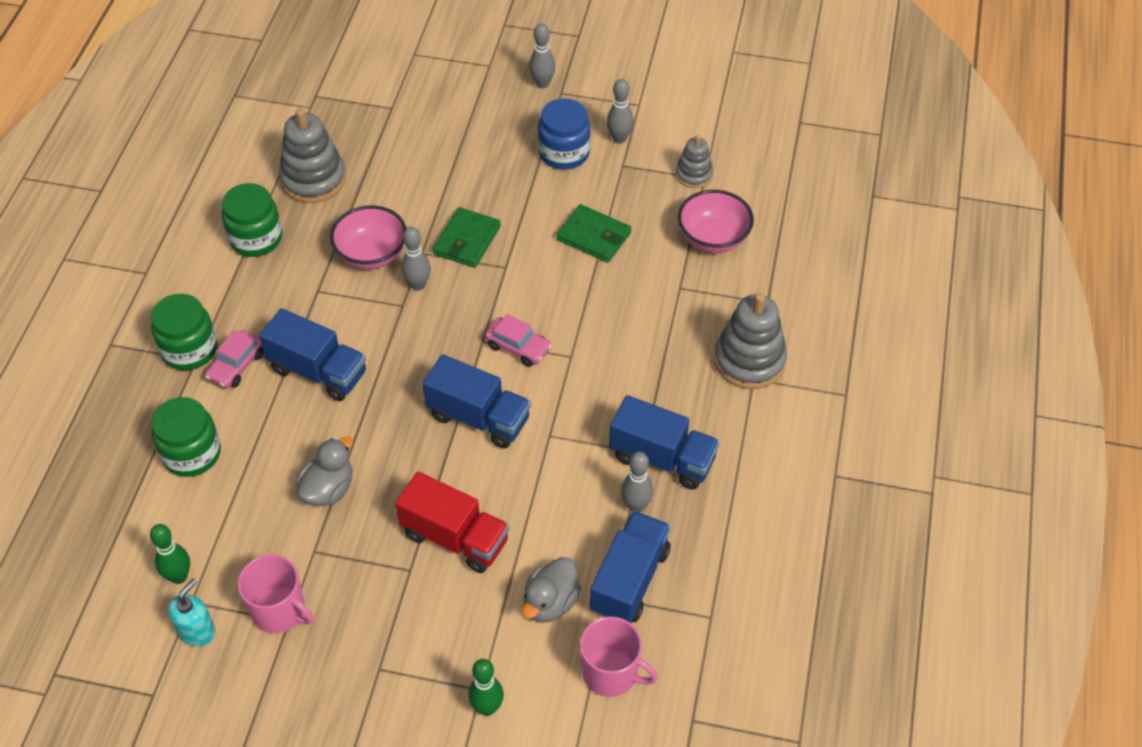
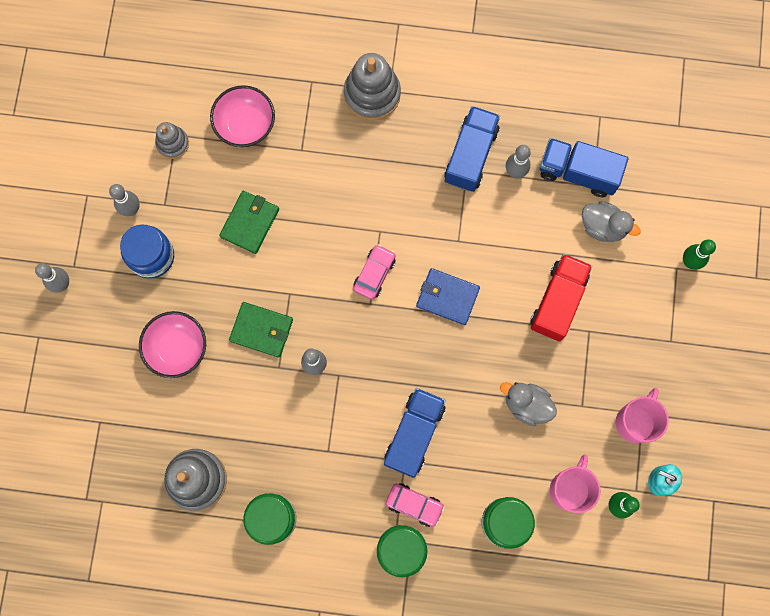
camera: 95 degrees left, 25 degrees up
(371, 254) = (283, 411): pink bowl -> pink bowl (177, 348)
(478, 418) = (447, 297): blue truck -> blue wallet
(611, 673) = (652, 180): pink mug -> pink mug (569, 489)

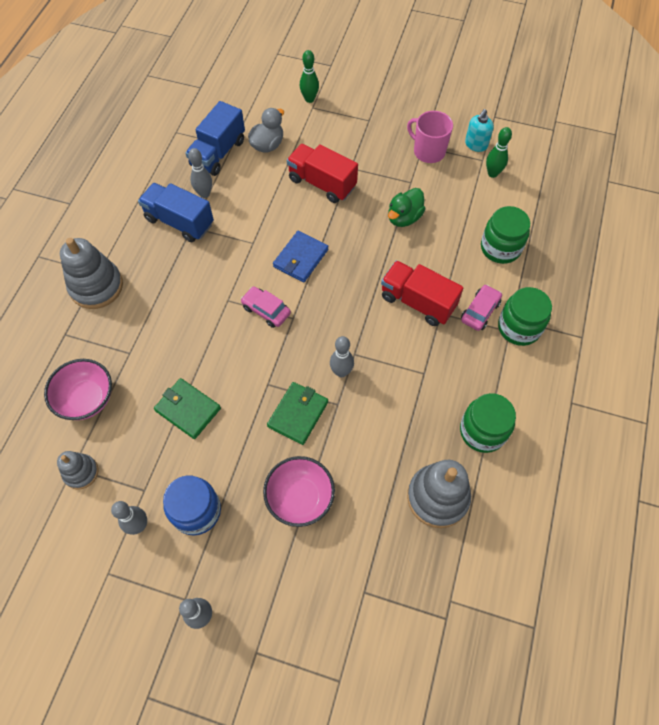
camera: 80 degrees left, 15 degrees down
(414, 434) = (417, 302): blue truck -> red truck
(526, 405) = (404, 218): grey duck -> green duck
(569, 489) = (477, 201): pink mug -> none

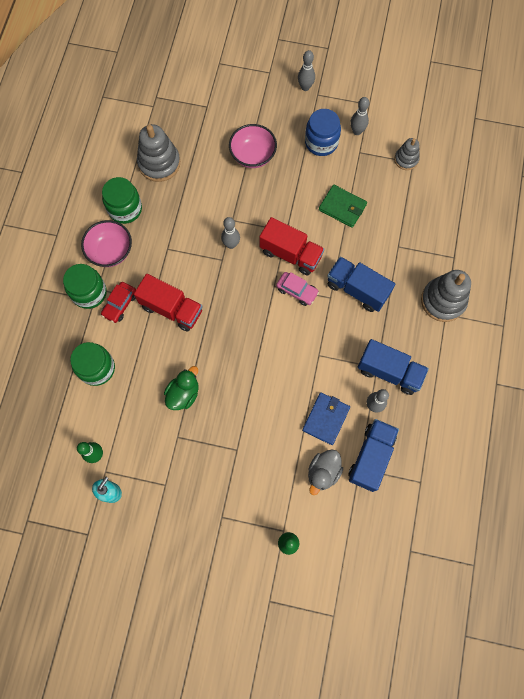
camera: 175 degrees right, 10 degrees up
(87, 399) = (419, 209): pink bowl -> pink bowl (111, 251)
(194, 306) = (357, 289): none -> blue truck
(298, 414) = (261, 210): green wallet -> none
(301, 258) = (274, 342): blue wallet -> blue wallet (326, 418)
(322, 183) = (263, 428): red truck -> red truck (290, 254)
(428, 151) = (159, 478): pink mug -> none
(480, 311) = (120, 304): pink car -> red car

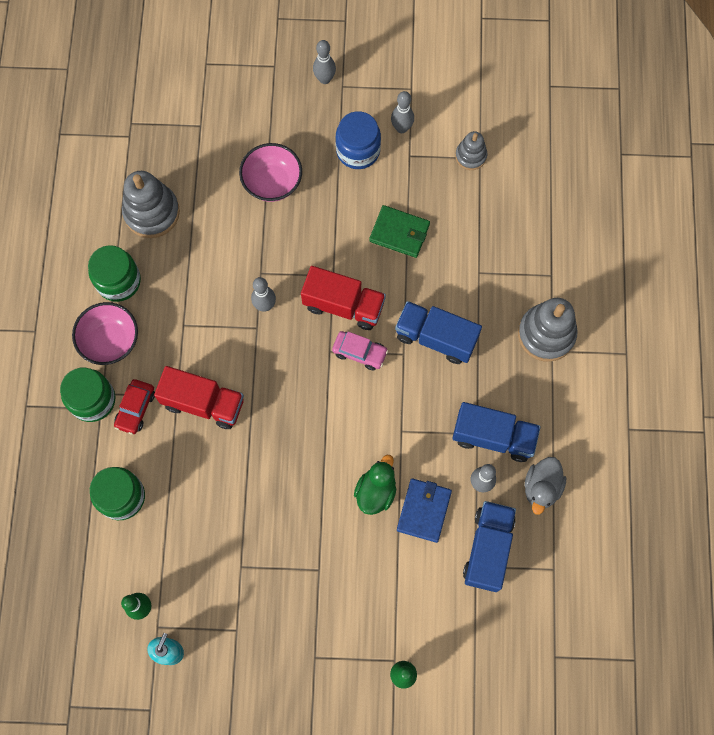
camera: 10 degrees left, 0 degrees up
(183, 394) = (239, 510): green duck -> green duck (376, 491)
(323, 472) = (431, 579): grey duck -> grey duck (541, 488)

